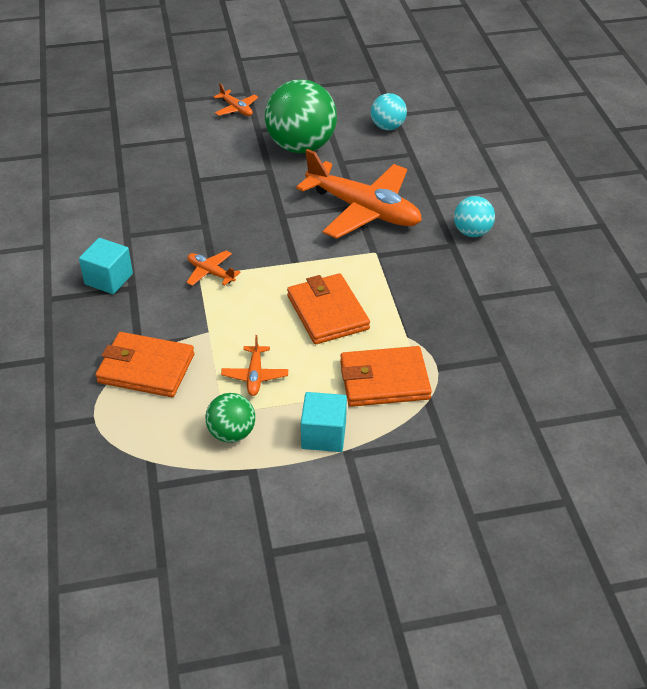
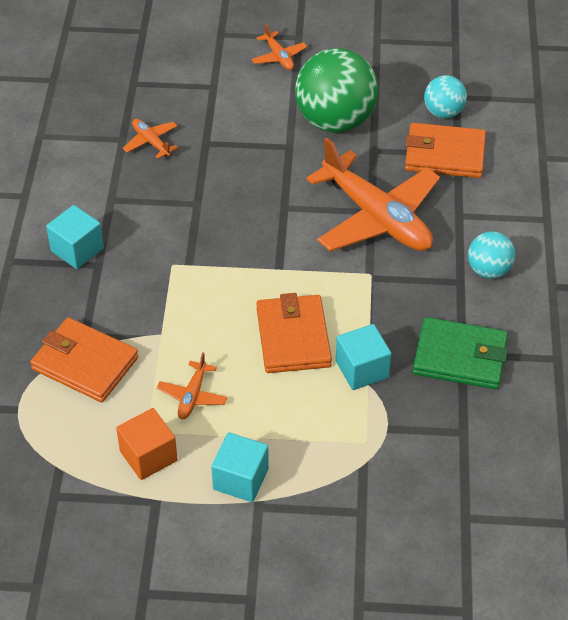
camera: 15 degrees right, 5 degrees up
(211, 273) = (185, 263): orange plane -> orange plane (151, 142)
(231, 433) = (148, 456): green ball -> orange cube
(384, 380) = (325, 431): orange wallet -> orange wallet (444, 154)
(397, 326) = (362, 369): none -> turquoise cube
(476, 300) = (460, 357): none -> green wallet

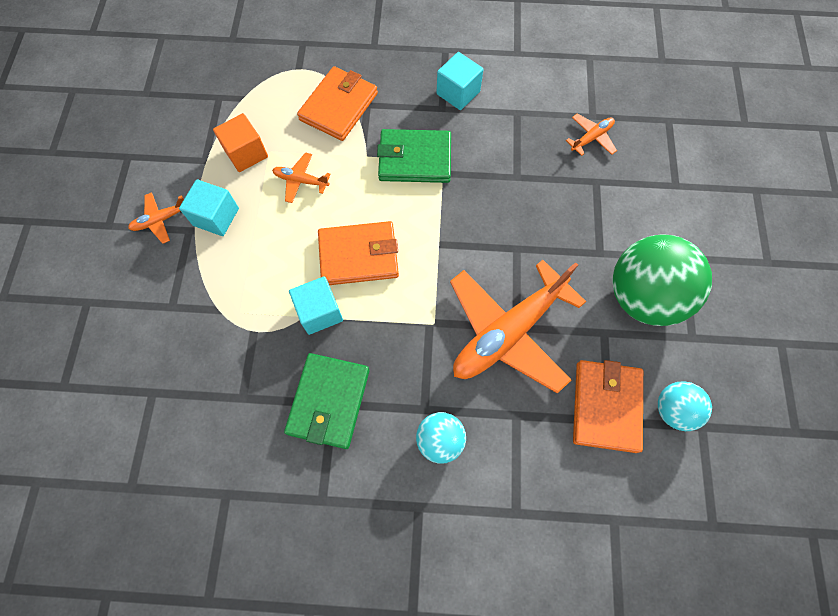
camera: 90 degrees right, 20 degrees up
(168, 289) = (415, 159): none -> green wallet
(278, 57) = (732, 243): orange plane -> orange plane (161, 220)

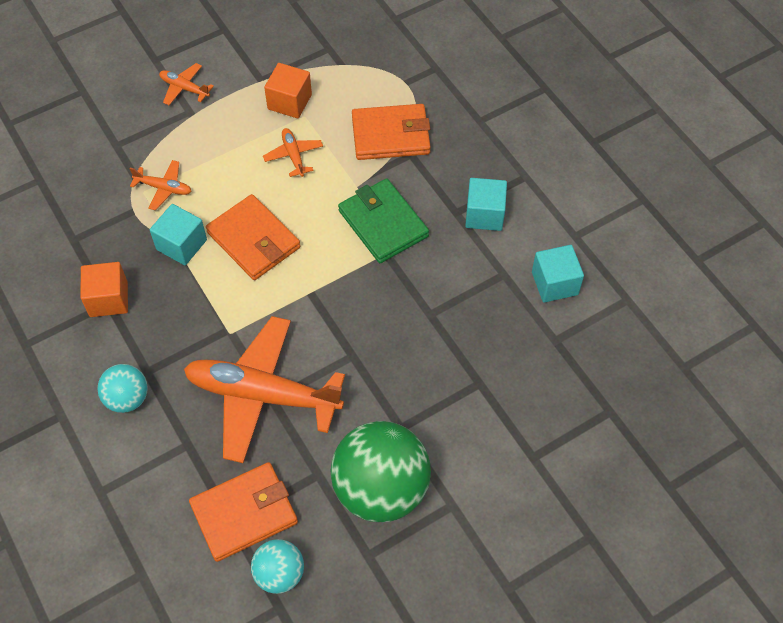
camera: 55 degrees right, 10 degrees down
(216, 217) = (214, 121): turquoise cube -> turquoise cube (554, 283)
(329, 401) = (108, 299): green wallet -> orange cube
(591, 138) = (527, 353): orange plane -> orange plane (164, 188)

